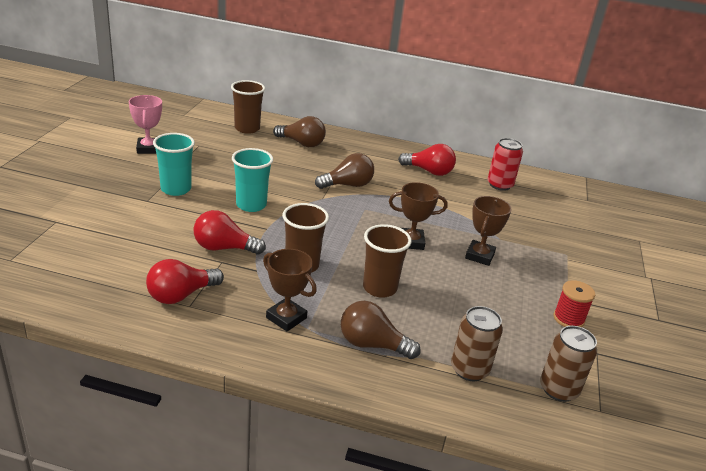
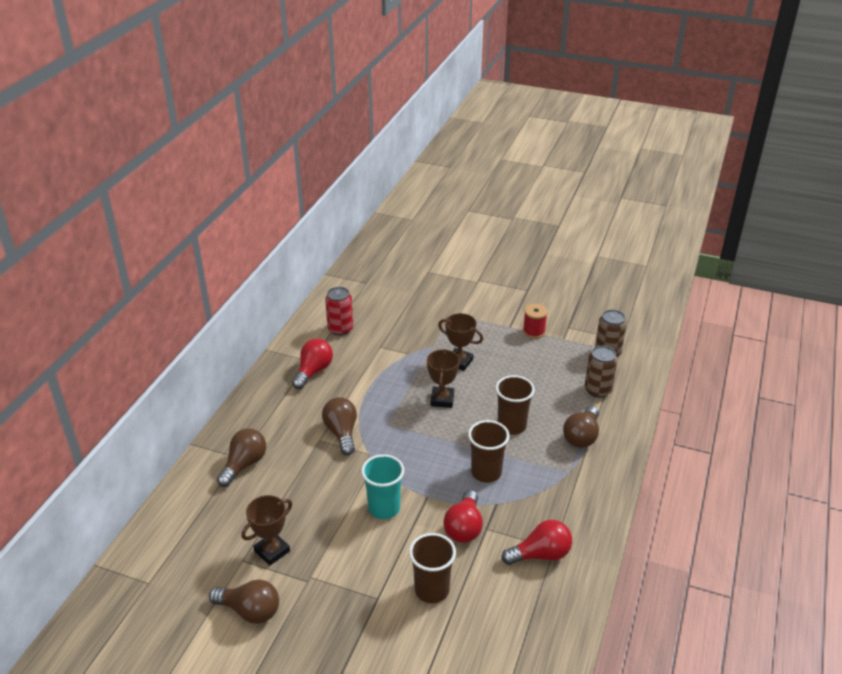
camera: 80 degrees left, 5 degrees up
(148, 149) = (250, 611): pink trophy -> brown light bulb
(176, 189) = (352, 574): turquoise cup -> none
(181, 295) = (540, 554): red light bulb -> red light bulb turned 75 degrees counterclockwise
(247, 128) = (199, 514): brown cup -> brown cup (432, 590)
(286, 318) = (559, 484): brown trophy -> brown trophy (272, 551)

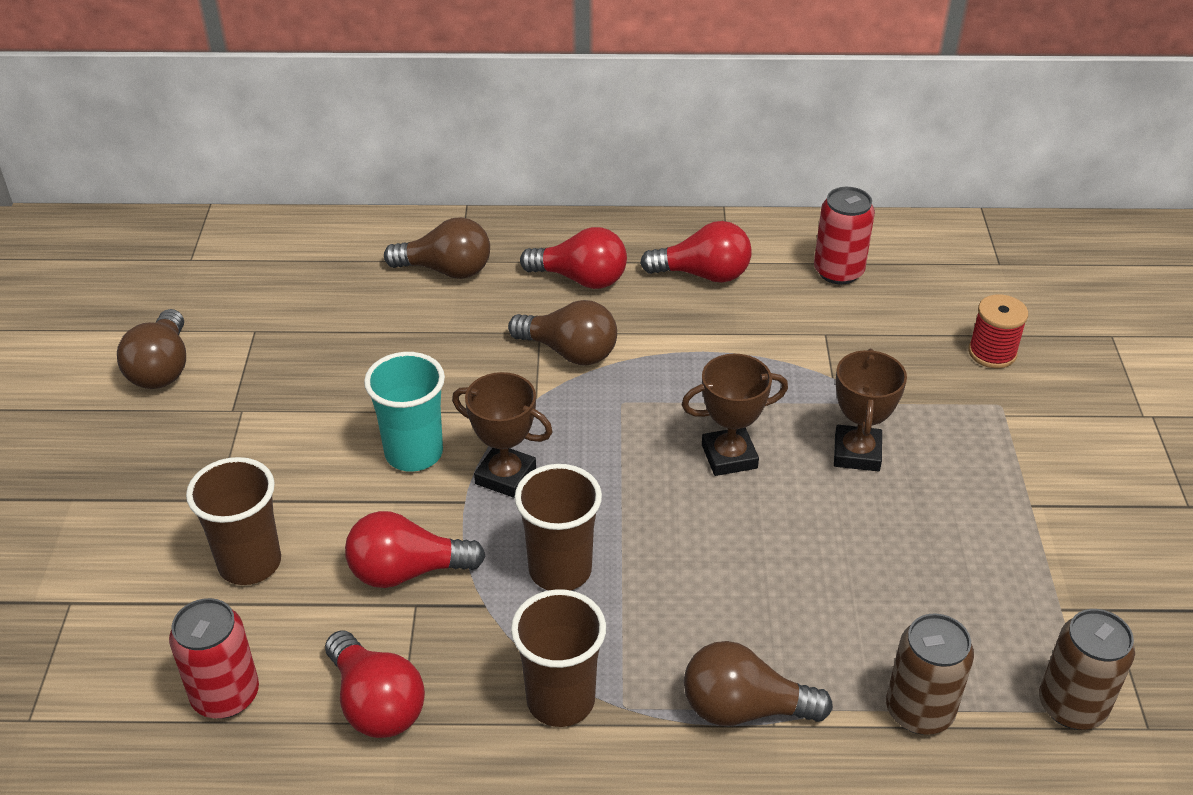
camera: 70 degrees right, 5 degrees up
(272, 551) = (280, 354): brown trophy -> brown trophy (505, 476)
(288, 414) = (581, 279): none -> red light bulb
(342, 433) = (569, 352): brown light bulb -> brown light bulb turned 60 degrees clockwise
(511, 426) = (712, 580): brown cup -> brown cup (560, 700)
(516, 613) = (225, 695): none -> red can
(534, 331) = (1045, 550): red spool -> red spool (992, 353)

